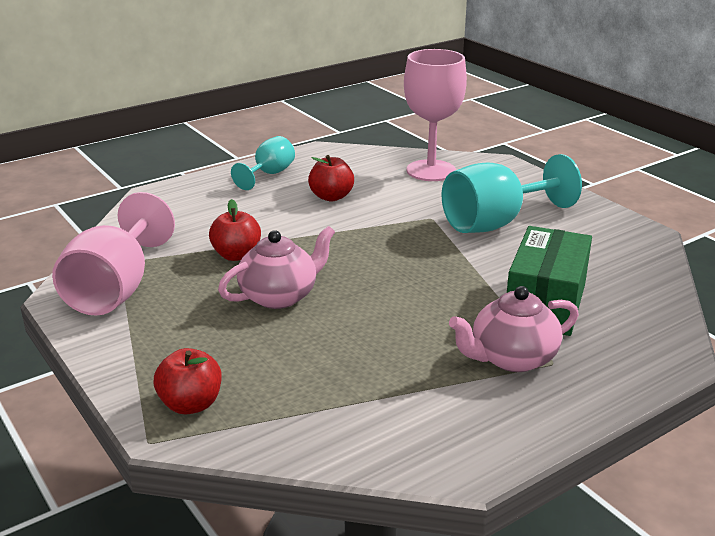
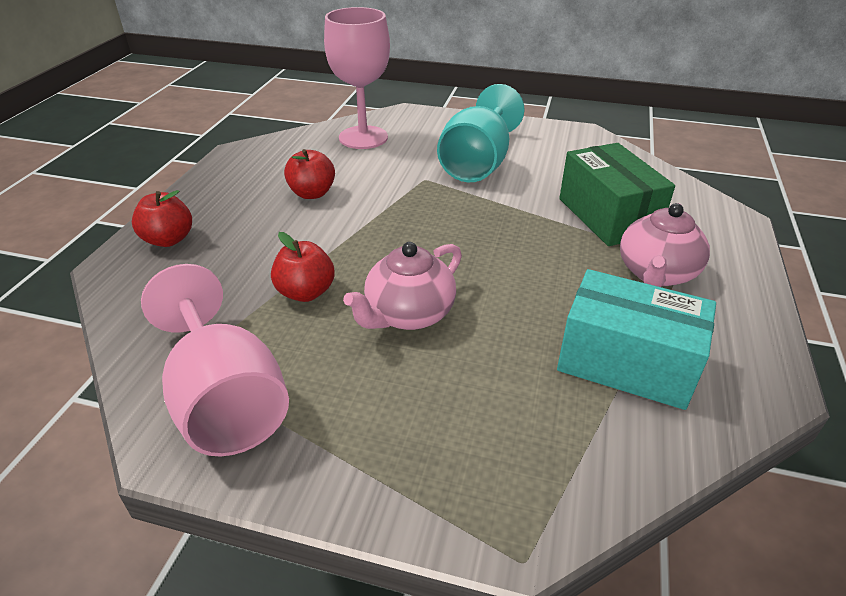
camera: 40 degrees left, 10 degrees up
(191, 404) = (498, 485): red apple -> red apple (168, 240)
(269, 174) = (218, 194): turquoise goblet -> none
(279, 296) = (408, 314): pink teapot -> pink teapot turned 150 degrees counterclockwise
(380, 395) = (626, 363): none -> turquoise box

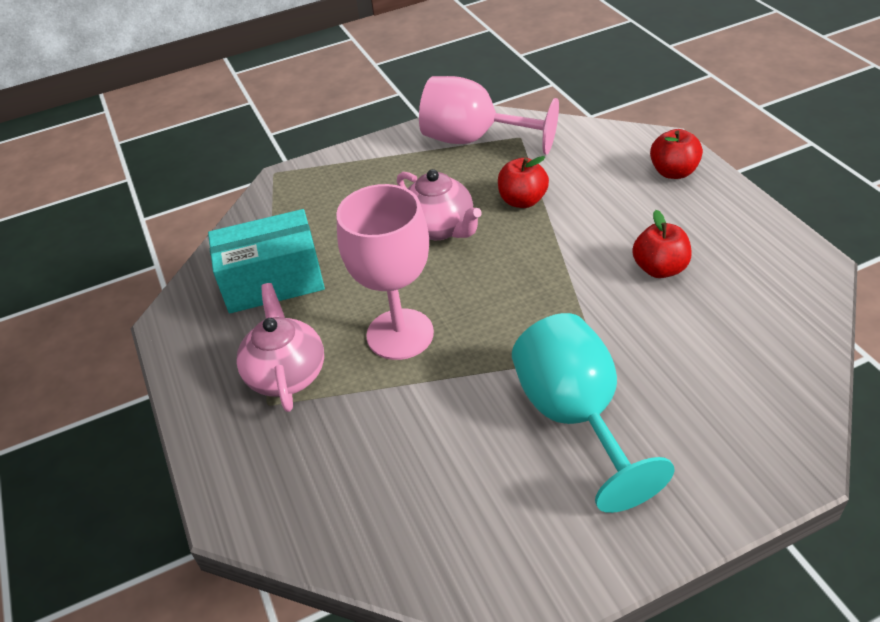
camera: 145 degrees right, 5 degrees up
(363, 137) = (754, 373): pink goblet -> pink goblet (400, 334)
(408, 314) = (440, 228): pink teapot -> pink teapot turned 135 degrees clockwise
(607, 216) = (370, 423): green box -> none

